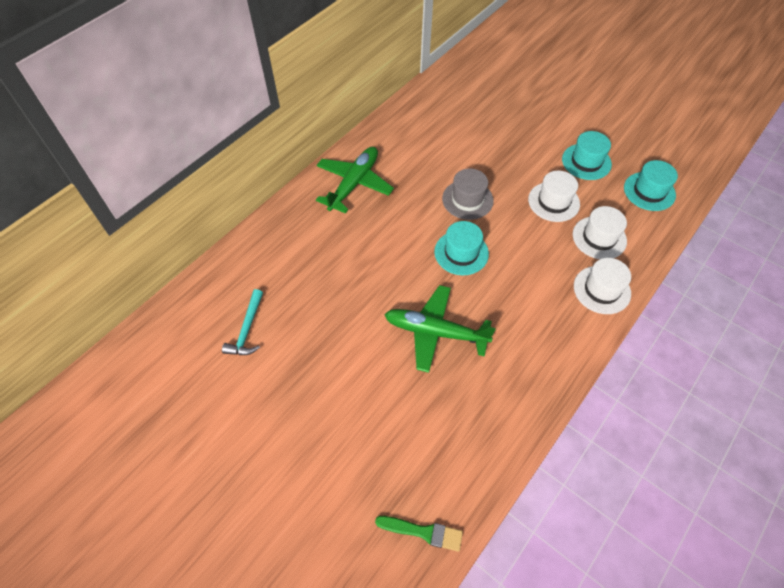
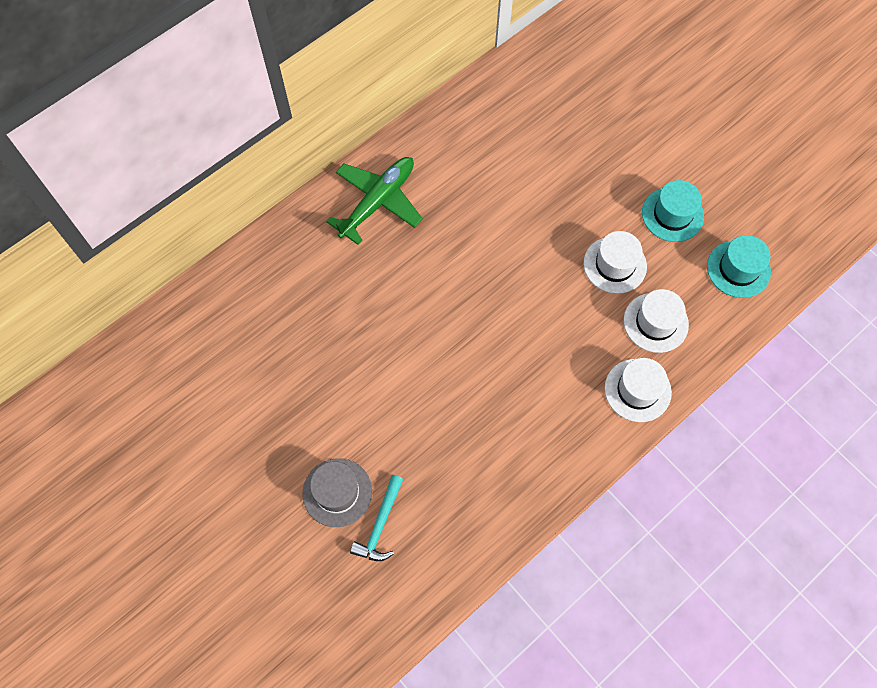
camera: 10 degrees right, 10 degrees up
(247, 330) = (224, 372): turquoise hammer -> turquoise hammer (380, 525)
(423, 532) = (370, 625): green brush -> none
(436, 332) = (432, 410): green plane -> none
(461, 253) = (485, 315): turquoise hat -> none
(467, 199) = (510, 245): grey hat -> grey hat (337, 492)

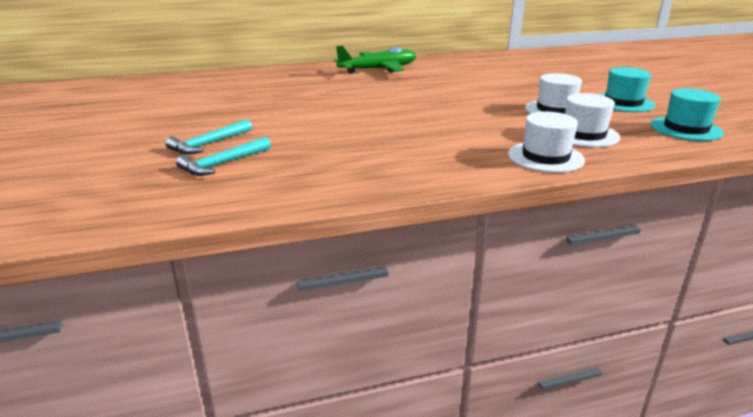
camera: 25 degrees right, 40 degrees down
(337, 492) = (208, 144): grey hat -> turquoise hammer

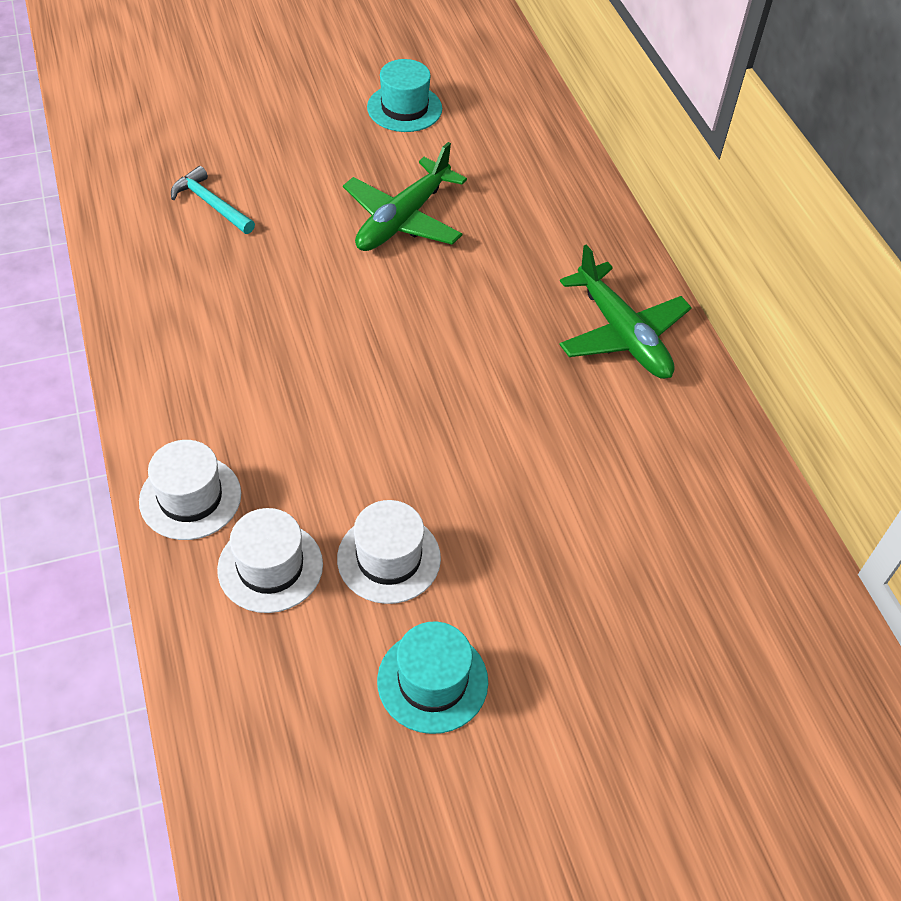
camera: 85 degrees right, 25 degrees up
(208, 144) = (270, 184): turquoise hammer -> none
(270, 107) = (403, 219): none -> green plane
(686, 129) = (286, 730): turquoise hat -> turquoise hat (404, 108)

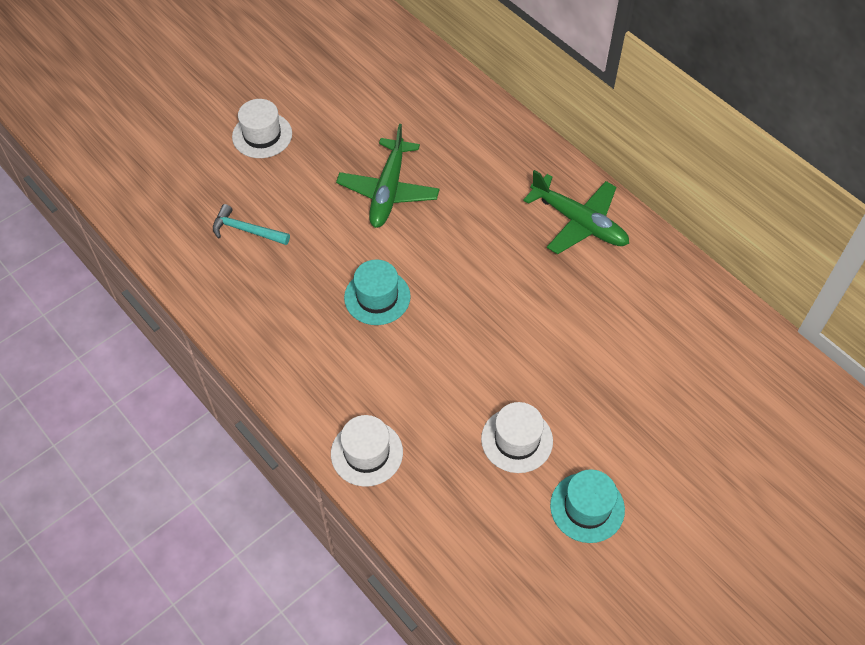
camera: 20 degrees left, 5 degrees up
(270, 567) = (446, 477): white hat -> white hat (262, 135)
(404, 108) = (339, 100): turquoise hat -> turquoise hat (377, 297)

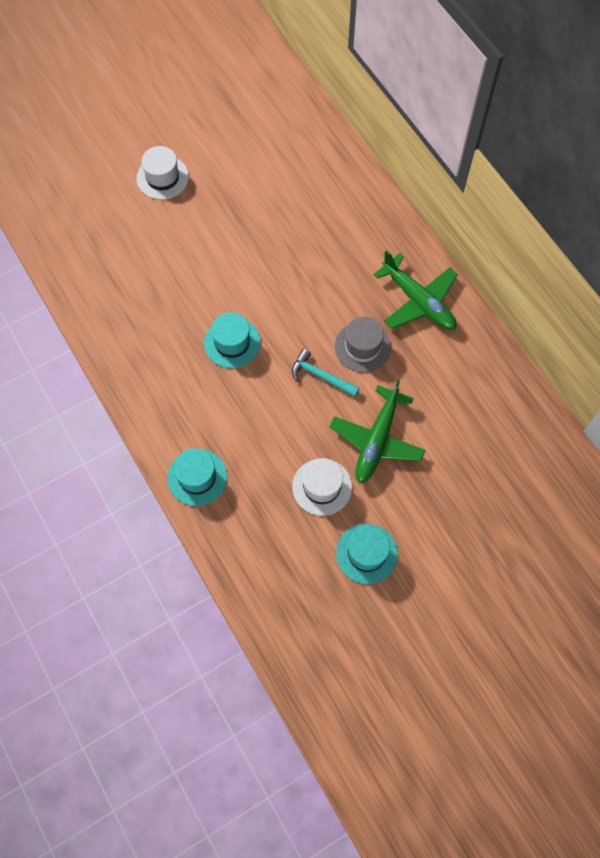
camera: 10 degrees right, 10 degrees up
(246, 230) = (134, 265): turquoise hammer -> turquoise hammer (321, 376)
(366, 453) = (197, 477): white hat -> turquoise hat
(388, 190) = (261, 246): green plane -> green plane (377, 440)
(527, 279) = (362, 347): none -> grey hat

